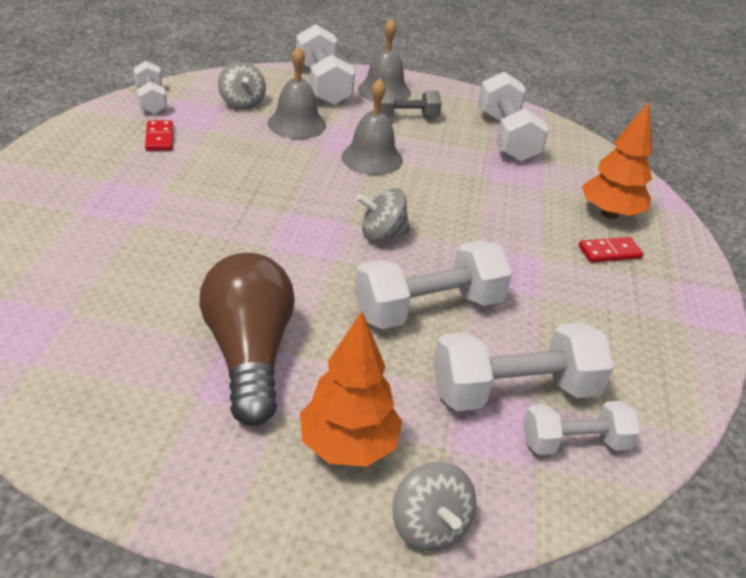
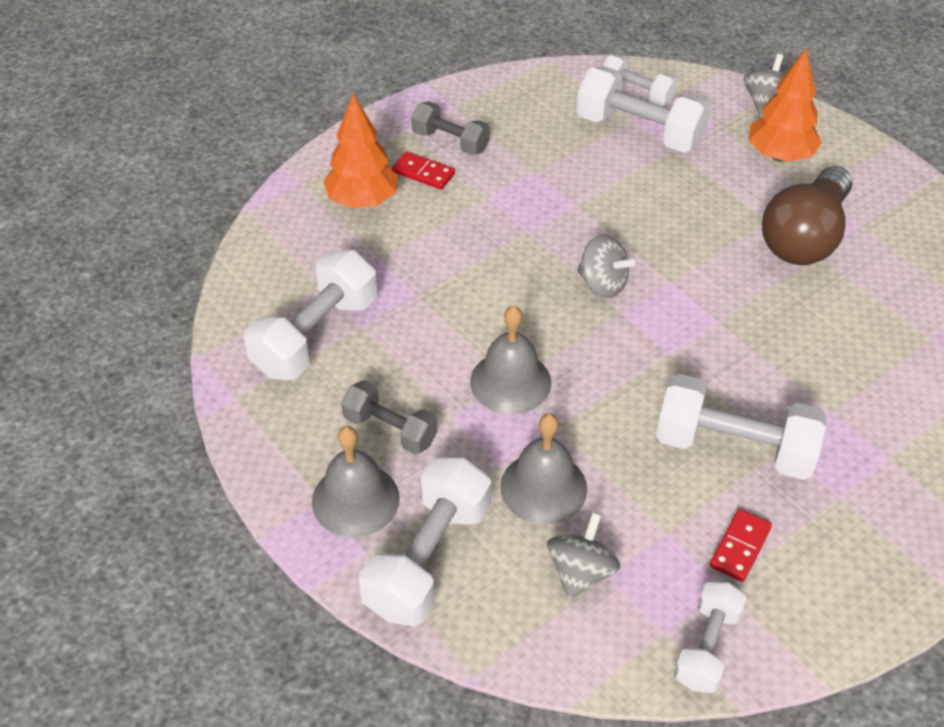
camera: 135 degrees left, 10 degrees up
(428, 308) = (636, 204): white dumbbell -> white dumbbell (734, 447)
(635, 288) = (450, 141): none -> grey dumbbell

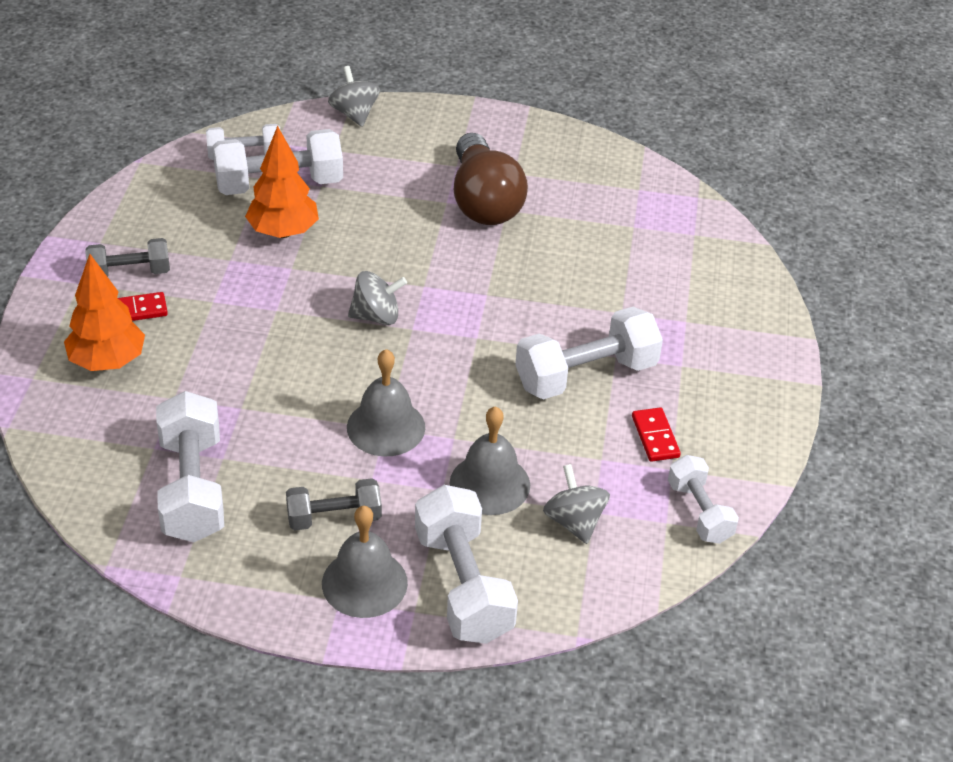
camera: 45 degrees left, 5 degrees down
(779, 155) = (405, 149): orange tree -> orange tree (283, 232)

